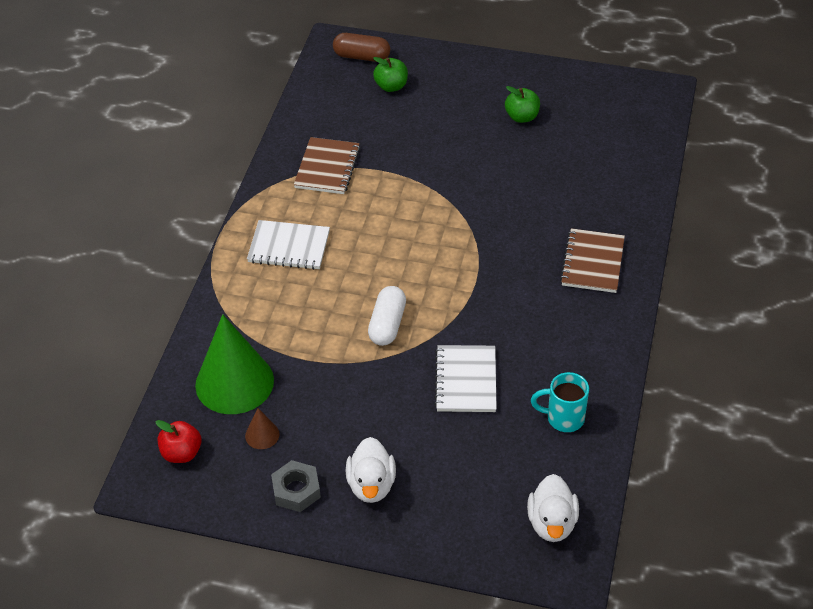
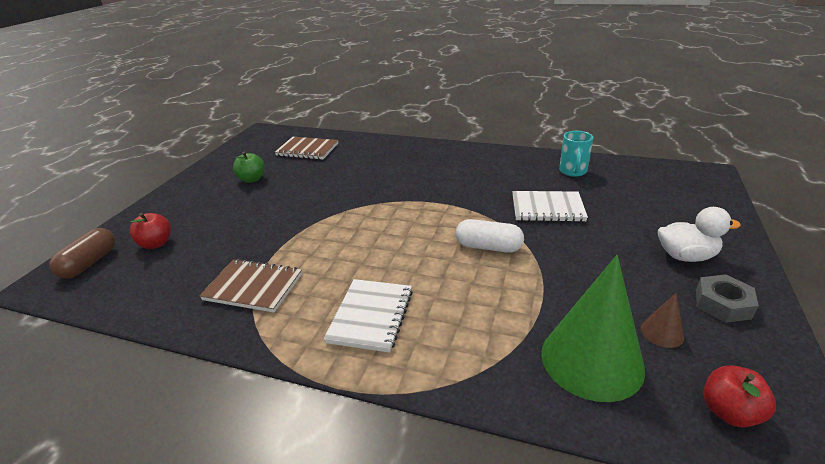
camera: 85 degrees left, 15 degrees down
(391, 86) = (156, 244): green apple -> red apple
(552, 523) = (670, 178): white duck -> none
(592, 262) = (422, 158): brown notebook -> brown notebook (307, 150)

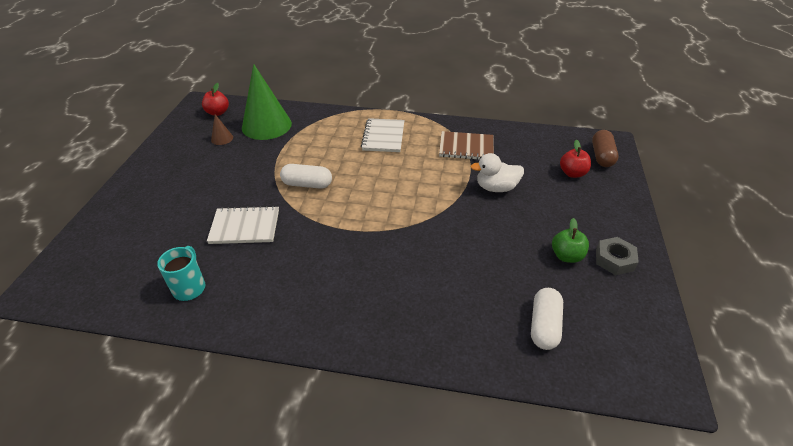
camera: 170 degrees right, 10 degrees up
(307, 150) = (544, 325): brown notebook -> white capsule
(685, 256) = (165, 184): white duck -> white duck (496, 188)
(722, 304) = (174, 154): grey nut -> grey nut (614, 260)

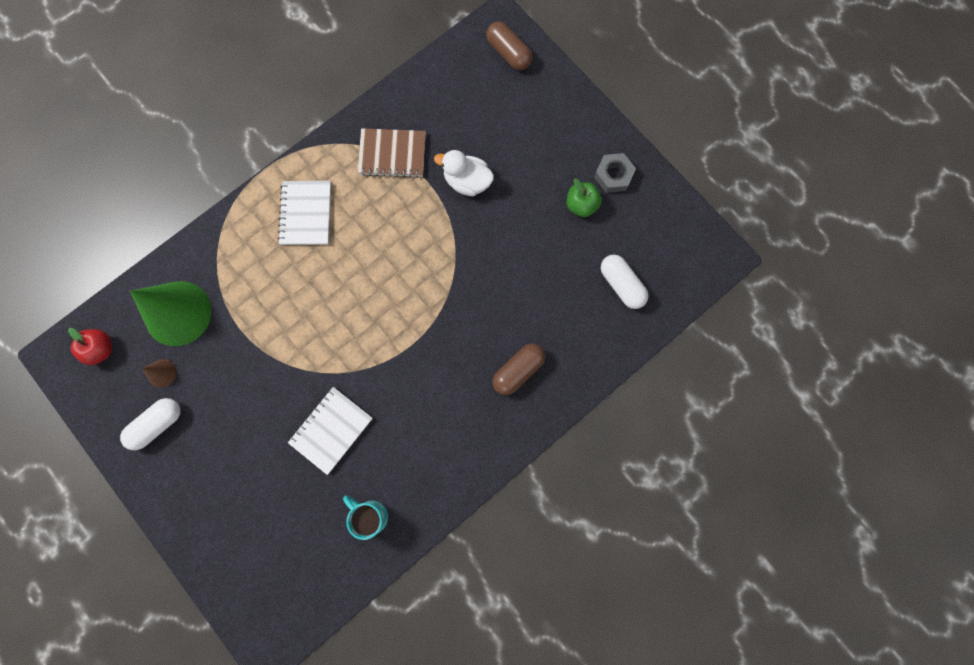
camera: 50 degrees left, 35 degrees up
(307, 184) = (318, 338): white capsule -> white capsule (157, 424)
(383, 137) = (306, 214): white notebook -> white notebook turned 45 degrees clockwise
(394, 303) = (518, 370): none -> brown capsule
(466, 147) = (392, 154): brown notebook -> brown notebook turned 45 degrees clockwise
(496, 188) = (467, 181): white duck -> white duck turned 75 degrees clockwise
(572, 173) = (506, 101): red apple -> none

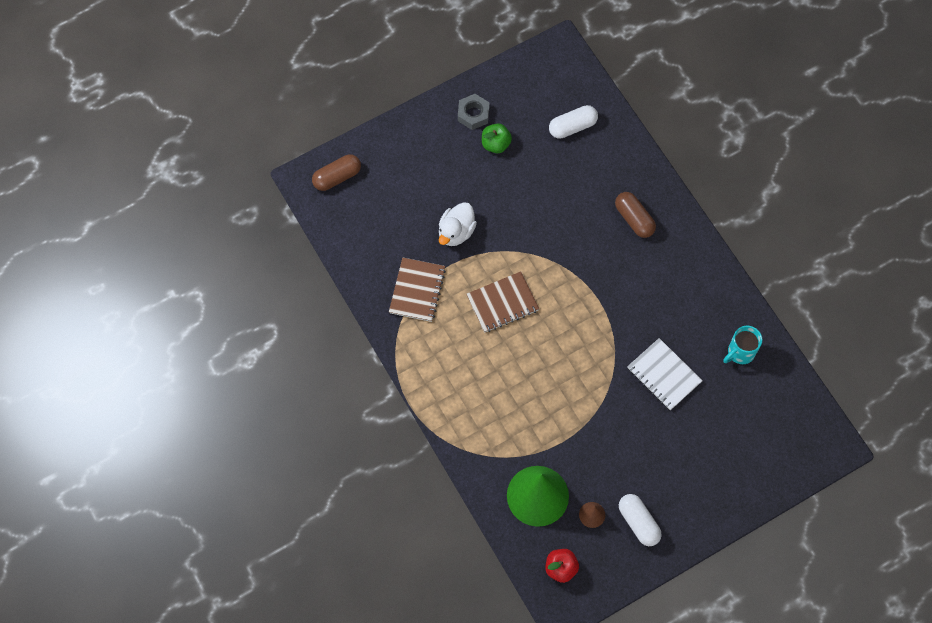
camera: 80 degrees left, 10 degrees down
(306, 214) = (461, 372): white notebook -> none
(391, 243) = (502, 303): none -> brown notebook

